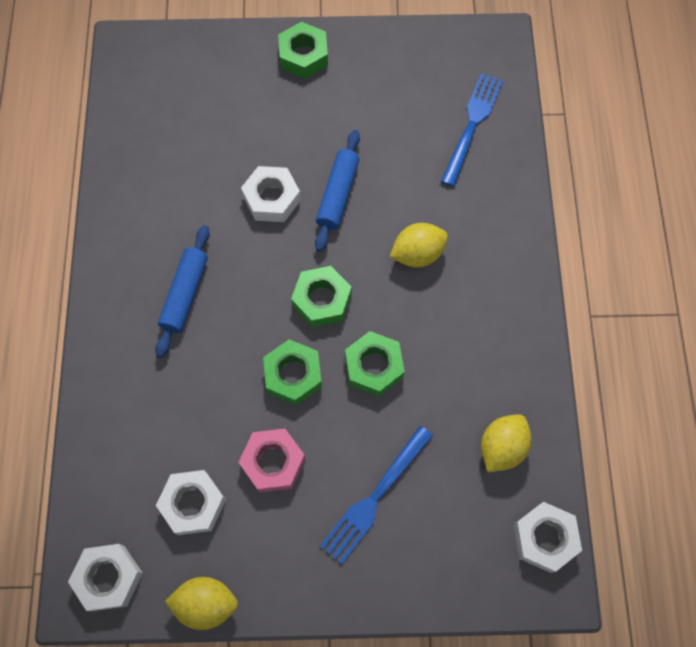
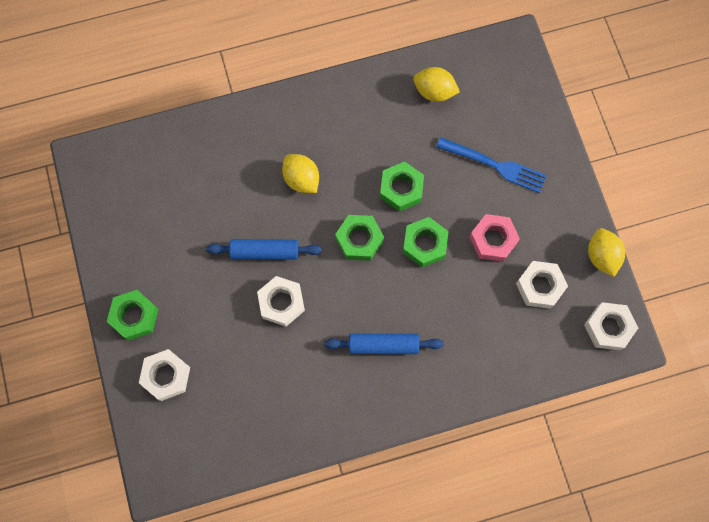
camera: 105 degrees left, 5 degrees up
(472, 125) = (175, 163): blue fork -> none
(544, 538) = (487, 54): white nut -> white nut (166, 376)

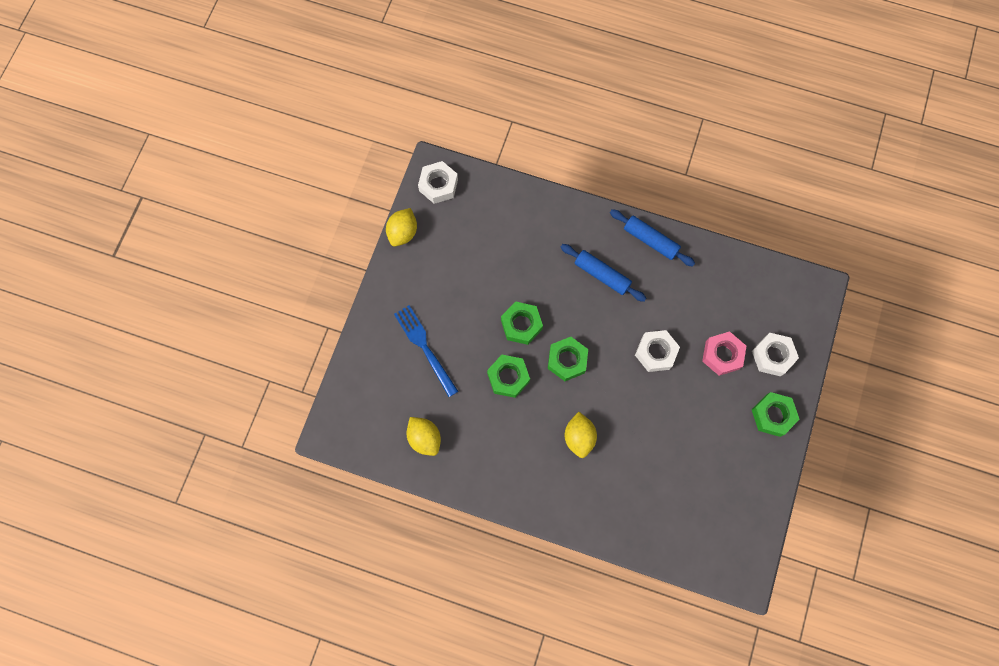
camera: 145 degrees left, 0 degrees up
(265, 251) = (644, 399): blue rolling pin -> blue rolling pin (650, 240)
(493, 240) = (470, 294): pink nut -> pink nut (722, 355)
(539, 286) = (462, 241): white nut -> none

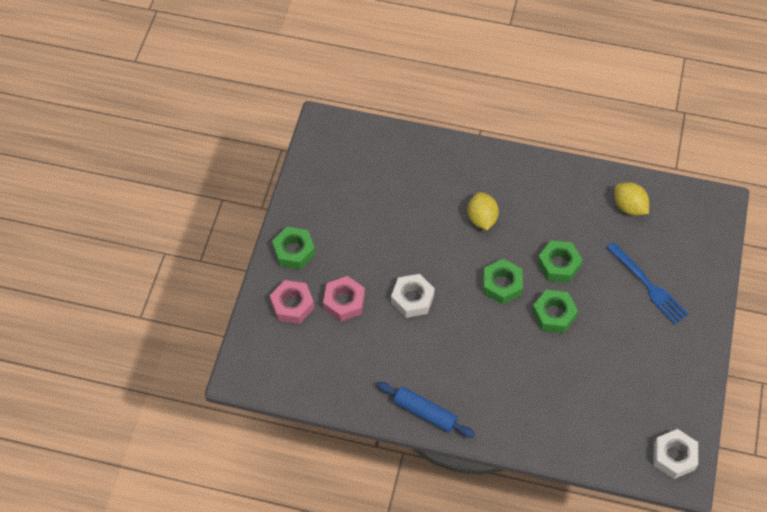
camera: 175 degrees right, 15 degrees down
(403, 233) = (700, 399): yellow lemon -> none
(602, 275) = (475, 371): blue rolling pin -> none
(772, 356) = (292, 305): white nut -> pink nut

